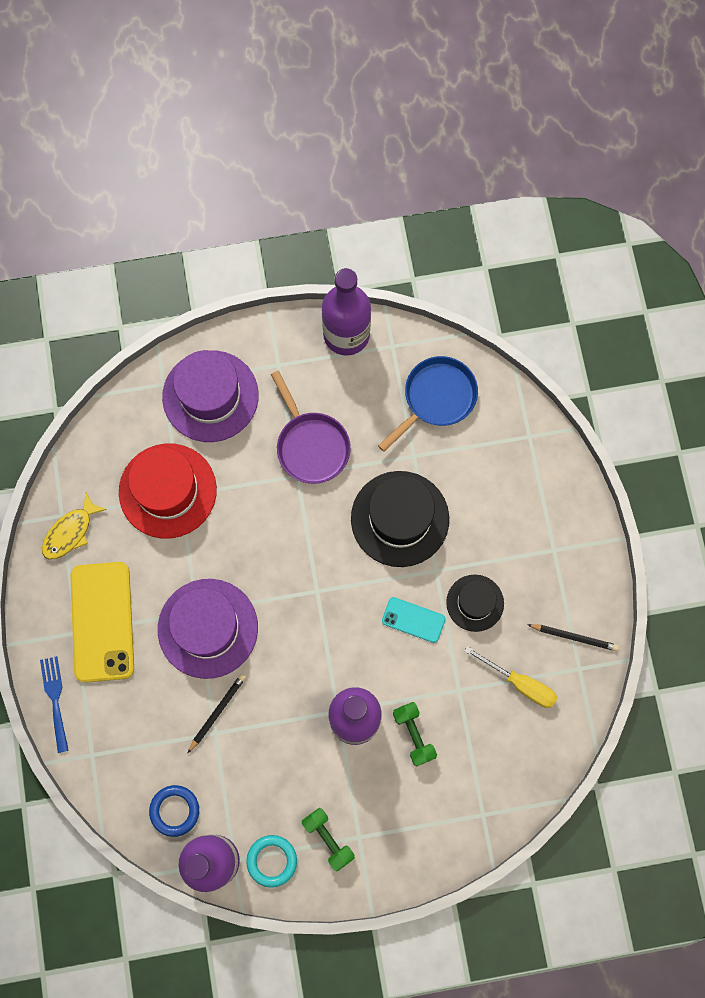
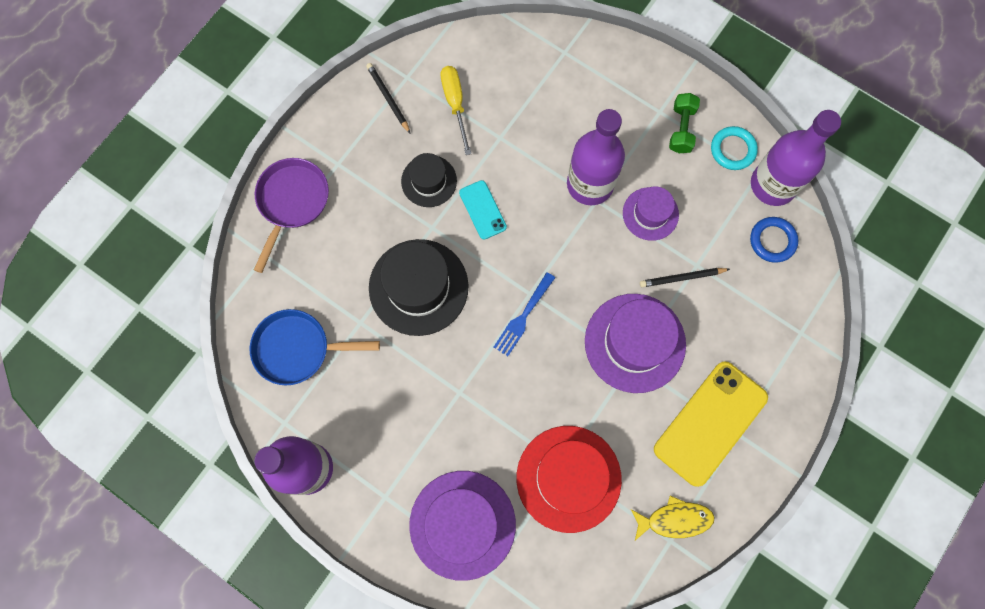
camera: 135 degrees left, 0 degrees up
(55, 699) = (796, 398): blue fork -> blue fork (523, 317)
(287, 740) = (650, 214): none -> purple hat
(311, 445) = (426, 405): purple pan -> purple pan (292, 202)
(414, 734) = (559, 138): green dumbbell -> none

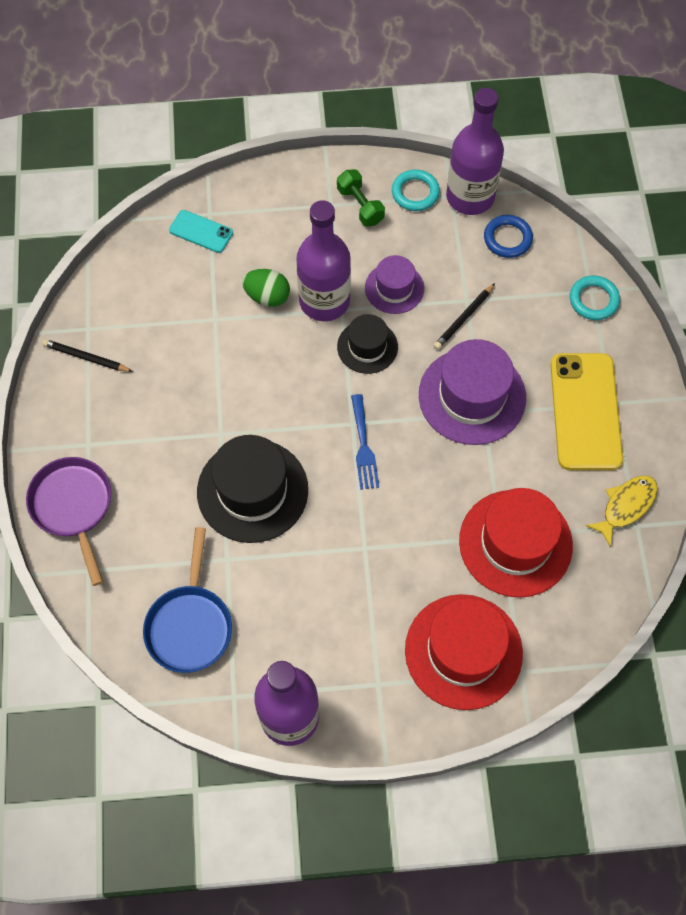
camera: 40 degrees left, 10 degrees down
(297, 349) = (190, 625): blue pan -> blue pan turned 45 degrees counterclockwise
(429, 181) = (184, 398): black hat -> black hat (367, 347)
(455, 104) = (151, 320): yellow screwdriver -> none
(462, 524) = (463, 651): purple hat -> red hat
(482, 210) = (252, 387): turquoise phone -> turquoise phone (201, 231)
(551, 149) = (267, 296): none -> green egg
(796, 342) = (593, 300): none -> turquoise ring

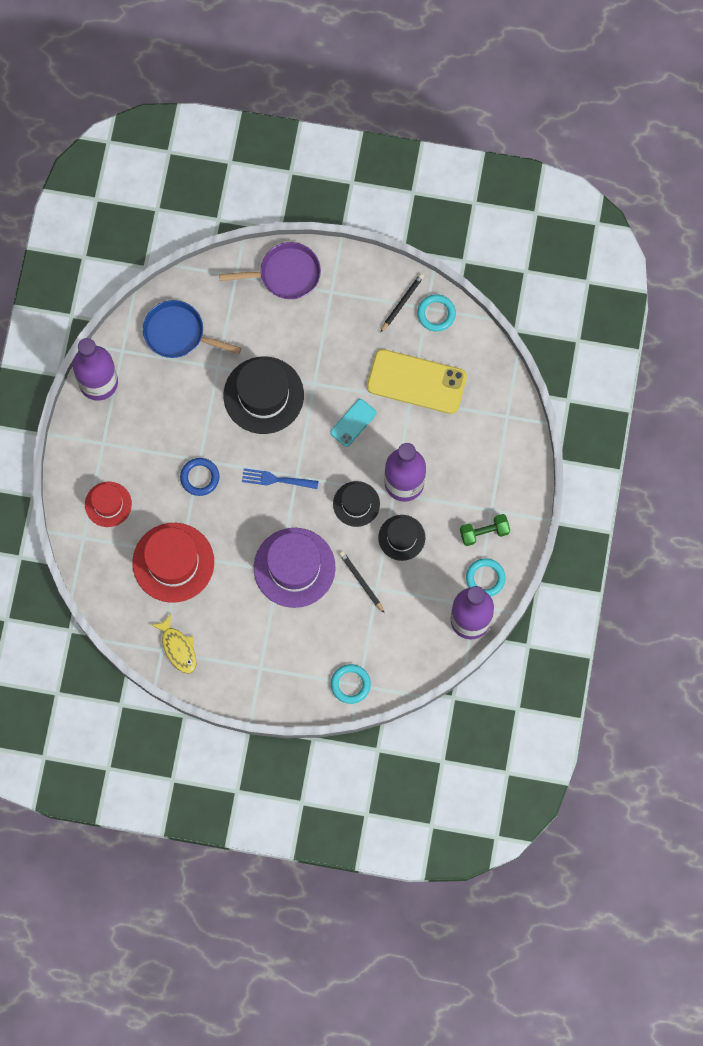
camera: 105 degrees right, 10 degrees up
(93, 316) = (436, 314): none -> turquoise ring
(201, 231) = (491, 406): turquoise phone -> turquoise phone (353, 423)
(267, 296) = (419, 442): green egg -> none
(394, 288) = (401, 537): purple hat -> black hat
(463, 651) = (108, 504): red hat -> red hat, size x0.58
(507, 238) = (423, 637): blue ring -> blue ring (199, 477)
(585, 411) = (259, 645): yellow phone -> yellow phone (416, 381)

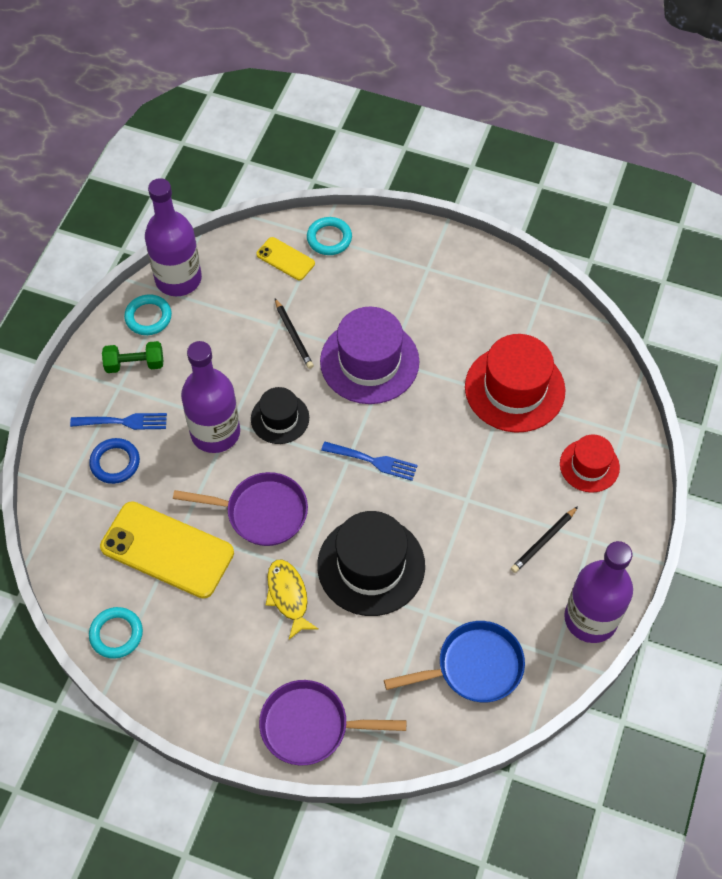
camera: 170 degrees left, 15 degrees down
(178, 333) = (474, 667): blue pan -> blue pan turned 45 degrees counterclockwise
(178, 648) = (519, 301): yellow fish -> yellow fish (288, 596)
(199, 477) = (469, 478): blue ring -> blue ring (115, 463)
(353, 423) = (261, 512): turquoise phone -> purple pan
(384, 656) = (285, 259): none -> yellow phone
(401, 537) = (234, 373): black hat -> none
(402, 302) = (157, 657): black pencil -> black pencil (543, 541)
(478, 480) = (124, 422): none -> blue fork

